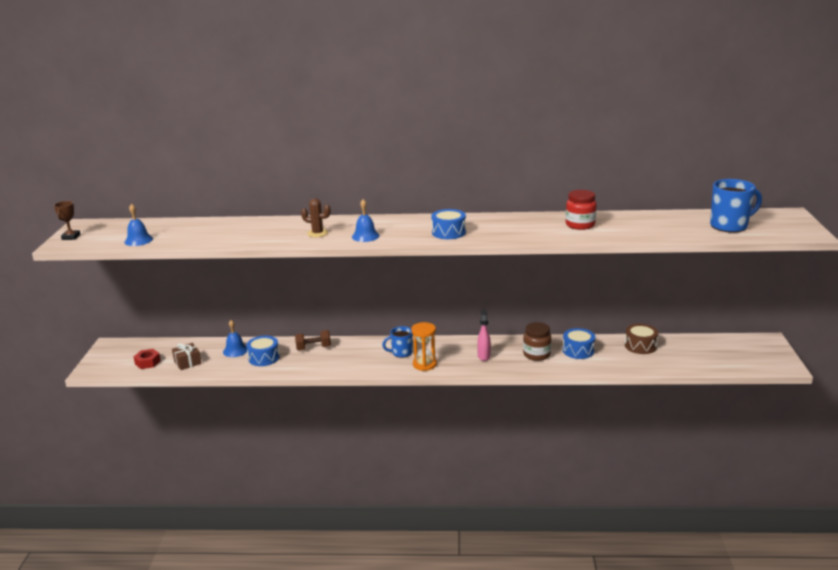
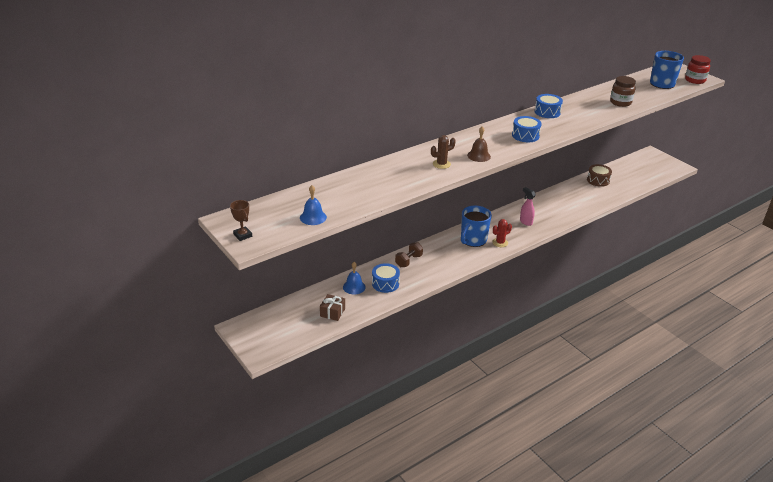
camera: 40 degrees left, 10 degrees up
(148, 362) = (299, 327): red nut -> none
(365, 236) = (479, 156): blue bell -> brown bell
(401, 353) = (473, 240): blue mug -> blue mug, size x1.59
(424, 364) = (500, 242): orange hourglass -> red cactus
(536, 354) = (553, 208): brown jar -> brown jar (620, 102)
(578, 350) = (571, 196): blue drum -> blue drum (547, 112)
(580, 225) = (588, 106): red jar -> red jar (695, 80)

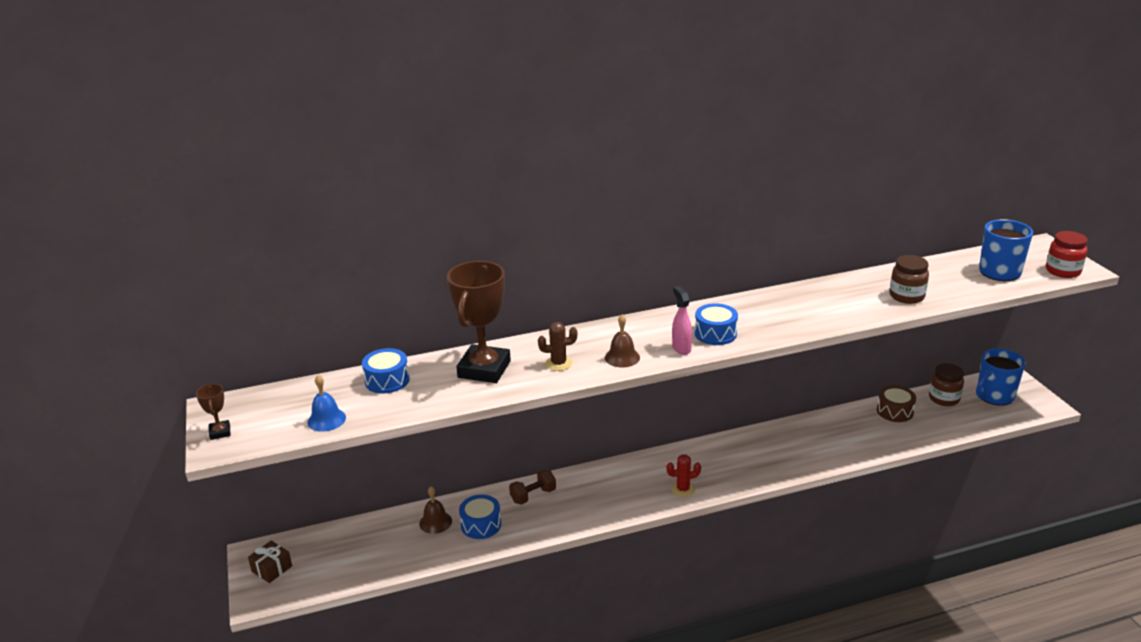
camera: 20 degrees right, 5 degrees down
(332, 312) = (385, 555): brown gift -> brown gift (272, 569)
(354, 287) = (435, 522): blue bell -> brown bell
(396, 173) = (484, 369): none -> brown trophy
(473, 240) = (644, 479): blue mug -> blue mug (994, 396)
(525, 222) = (741, 462): pink spray bottle -> pink spray bottle (681, 348)
(547, 112) = (776, 300): blue drum -> blue drum (387, 380)
(621, 170) = (944, 398): none -> brown jar

